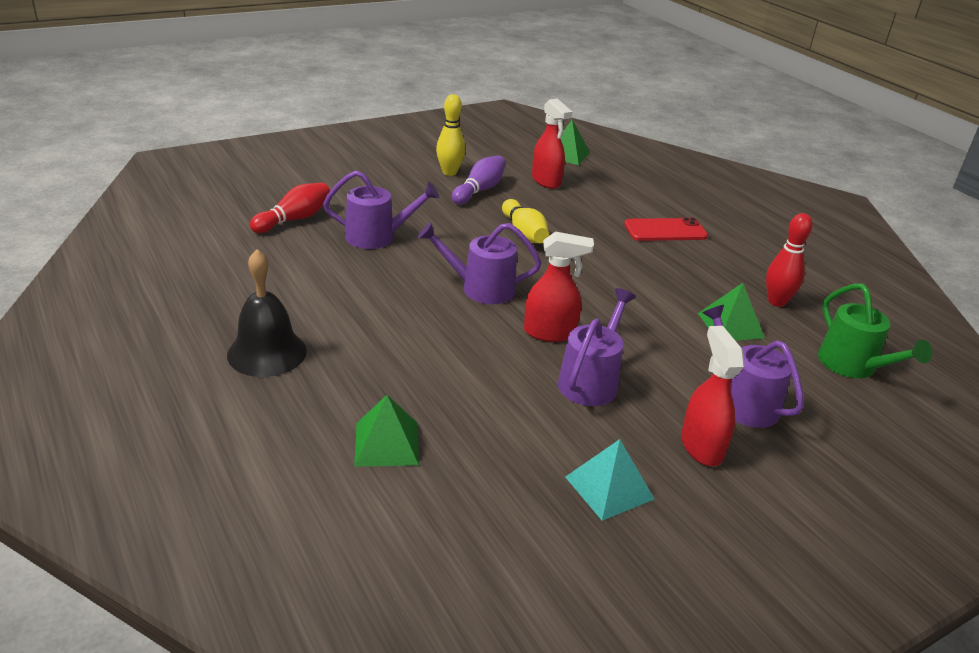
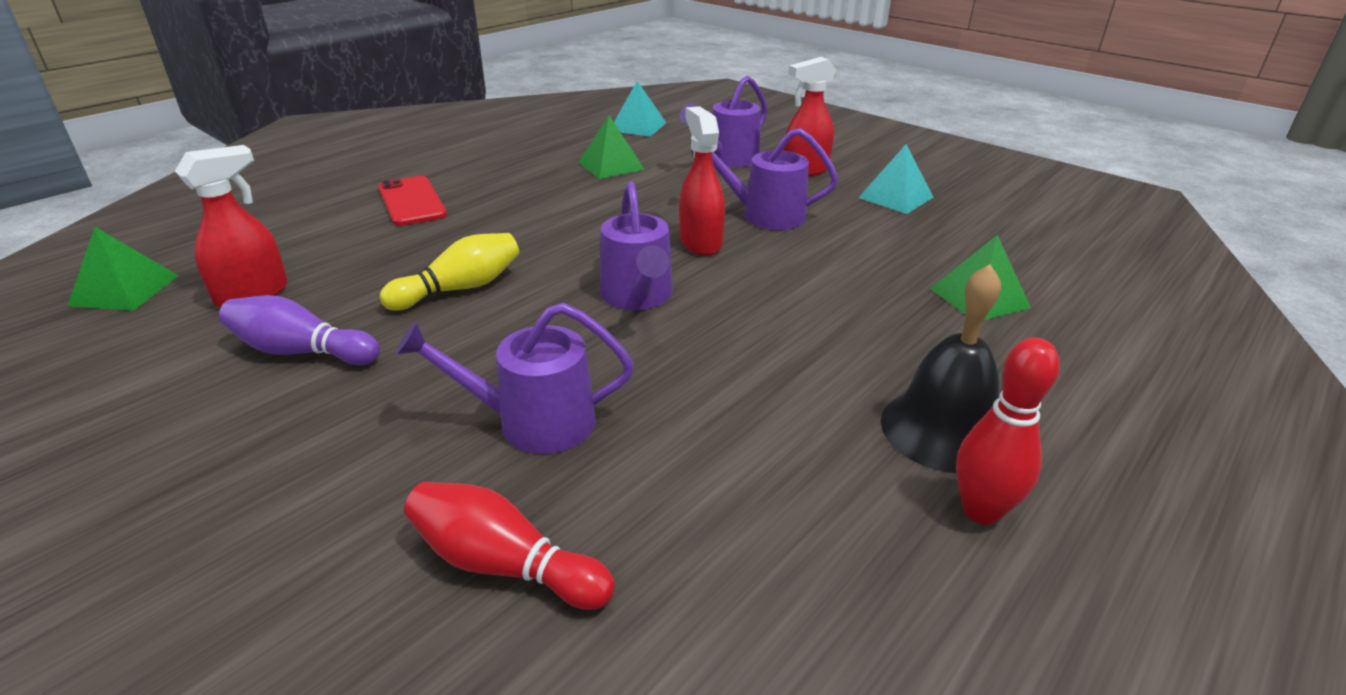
camera: 105 degrees left, 0 degrees up
(377, 237) = (534, 422): purple watering can -> purple watering can turned 75 degrees counterclockwise
(449, 172) = (211, 401): yellow bowling pin -> none
(776, 302) = (551, 149): red bowling pin -> red bowling pin (981, 511)
(852, 366) = (638, 126): green watering can -> turquoise pyramid

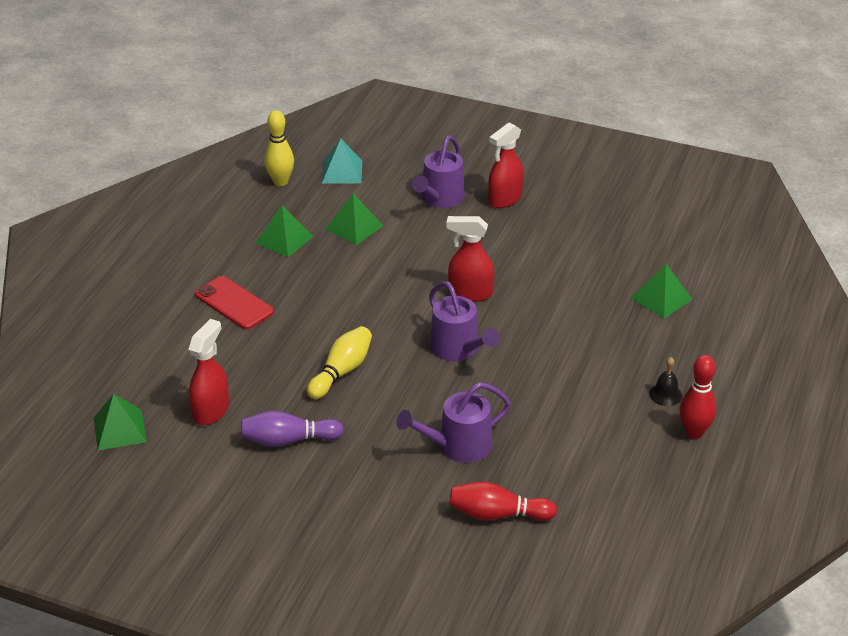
camera: 20 degrees left, 5 degrees up
(525, 162) = (284, 239): none -> green pyramid
(568, 124) = (280, 182): none -> yellow bowling pin
(700, 242) = (470, 293): red spray bottle -> red spray bottle turned 45 degrees counterclockwise
(765, 215) = (499, 256): purple watering can -> none
(895, 197) = (581, 215): turquoise pyramid -> none
(943, 430) = (665, 394): black bell -> black bell, size x0.50

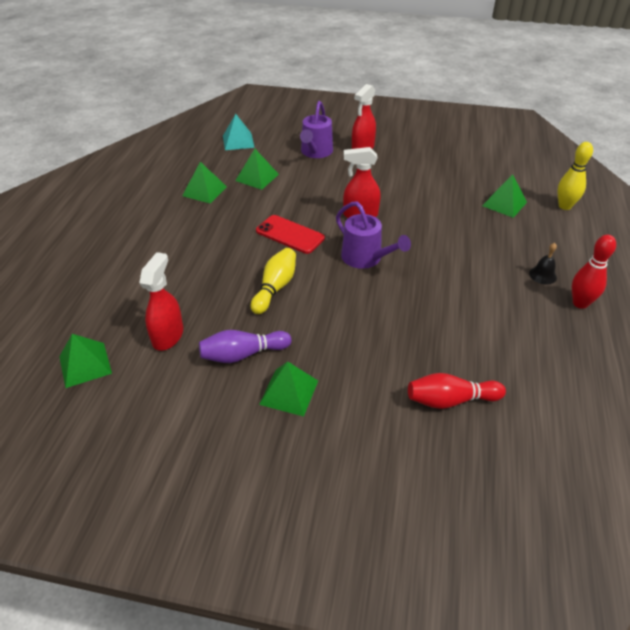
camera: 10 degrees left, 5 degrees up
(234, 303) = (173, 242): red phone -> red phone (290, 235)
(280, 182) = (193, 152): yellow bowling pin -> yellow bowling pin (565, 206)
(328, 484) = (289, 392): none -> green pyramid
(458, 446) = (393, 340): purple watering can -> none

